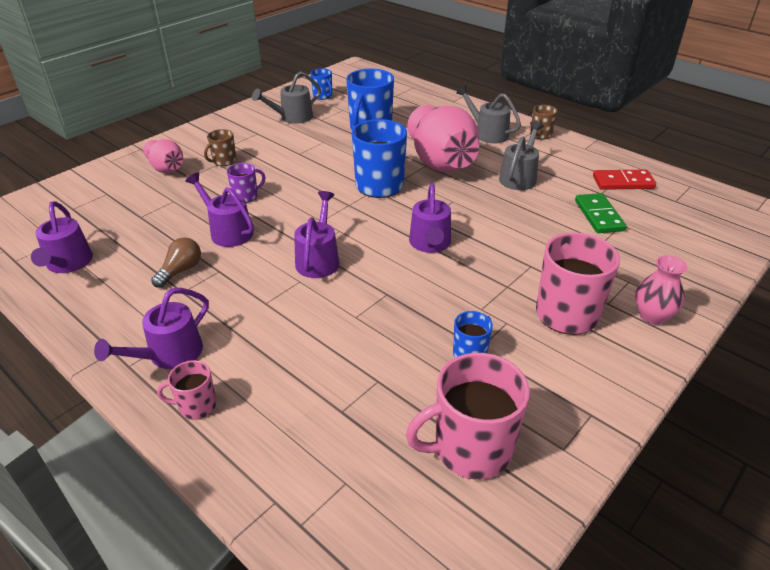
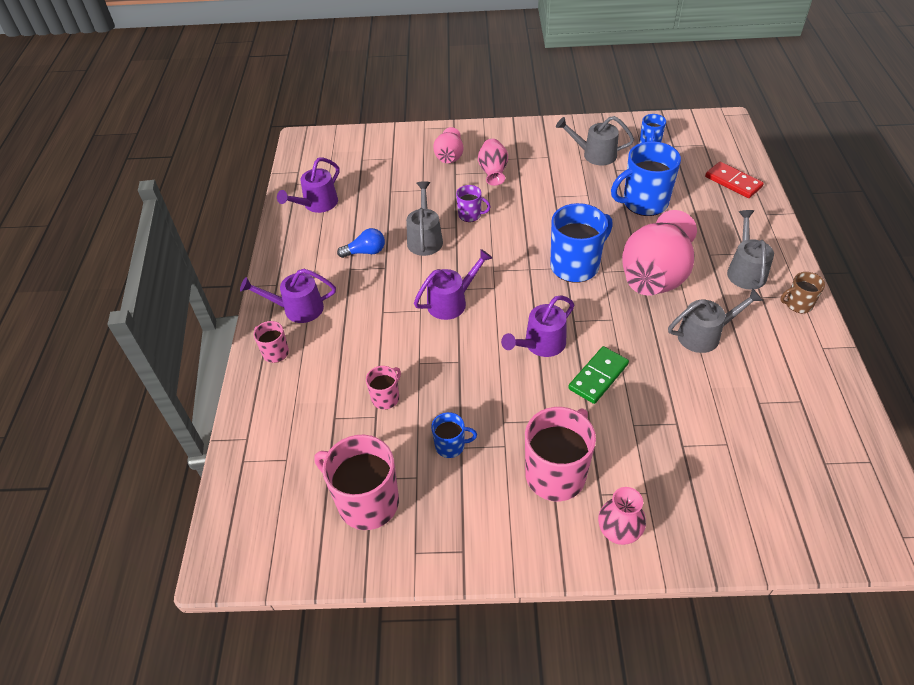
camera: 50 degrees right, 10 degrees up
(180, 271) = (365, 252): brown light bulb -> blue light bulb
(224, 161) = (493, 172): brown mug -> pink vase
(227, 231) = (425, 238): purple watering can -> grey watering can
(366, 360) = (386, 398): none -> pink mug
(598, 215) = (718, 421): green domino -> green domino (598, 376)
(623, 182) = (800, 408): red domino -> red domino (733, 182)

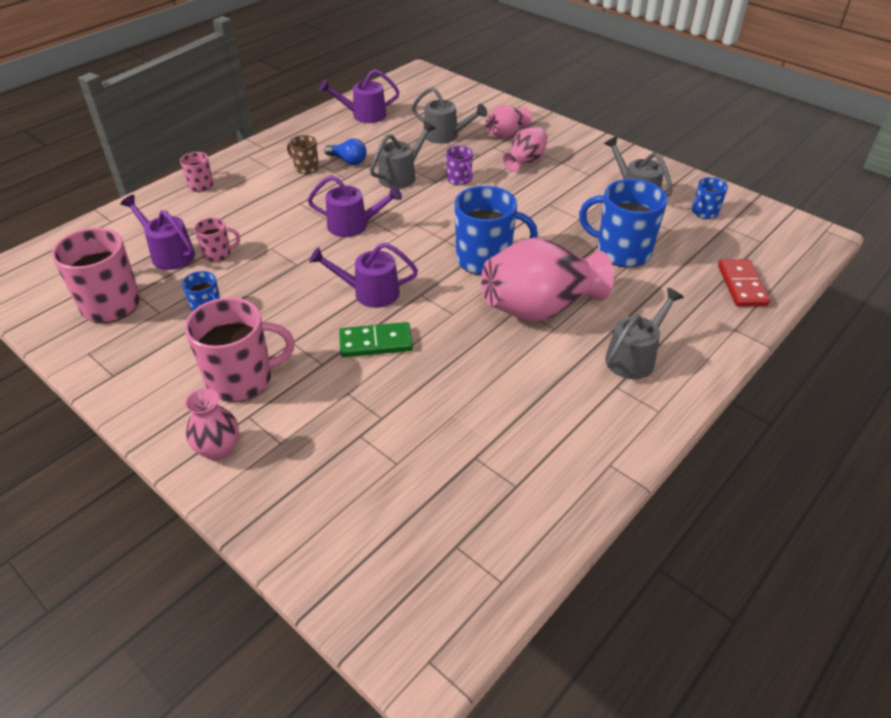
camera: 40 degrees right, 5 degrees down
(297, 309) = (252, 168): purple watering can -> purple watering can (168, 253)
(705, 335) = (512, 376): grey watering can -> grey watering can (446, 136)
(798, 304) = (643, 416): brown mug -> brown mug (306, 168)

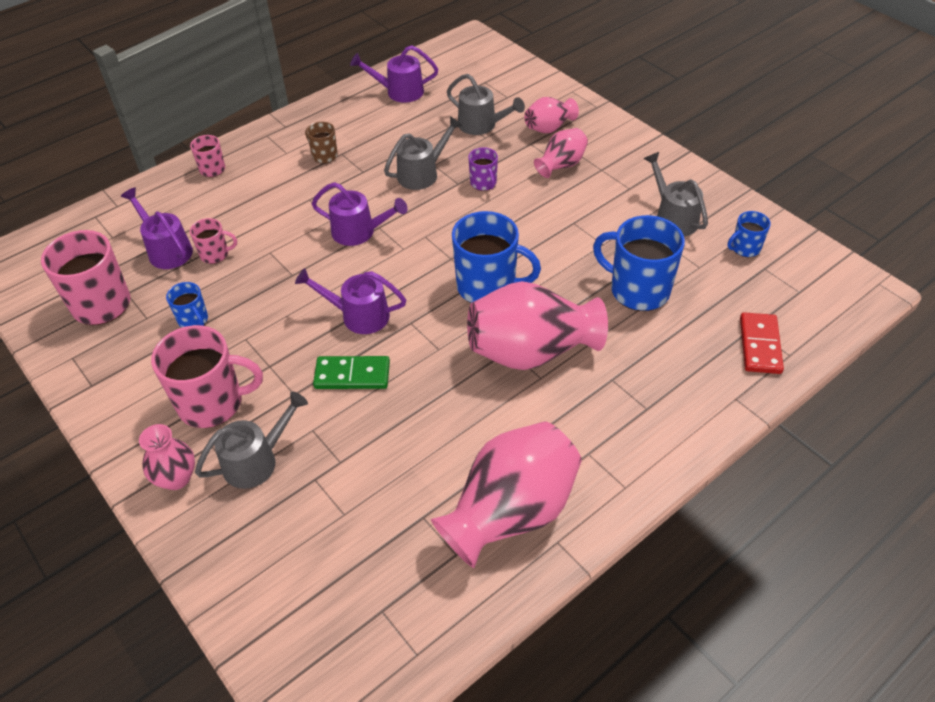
camera: 10 degrees right, 5 degrees up
(348, 161) = (370, 150): blue light bulb -> none
(558, 444) = (510, 512): none -> pink vase
(634, 357) = (617, 420): grey watering can -> grey watering can (257, 460)

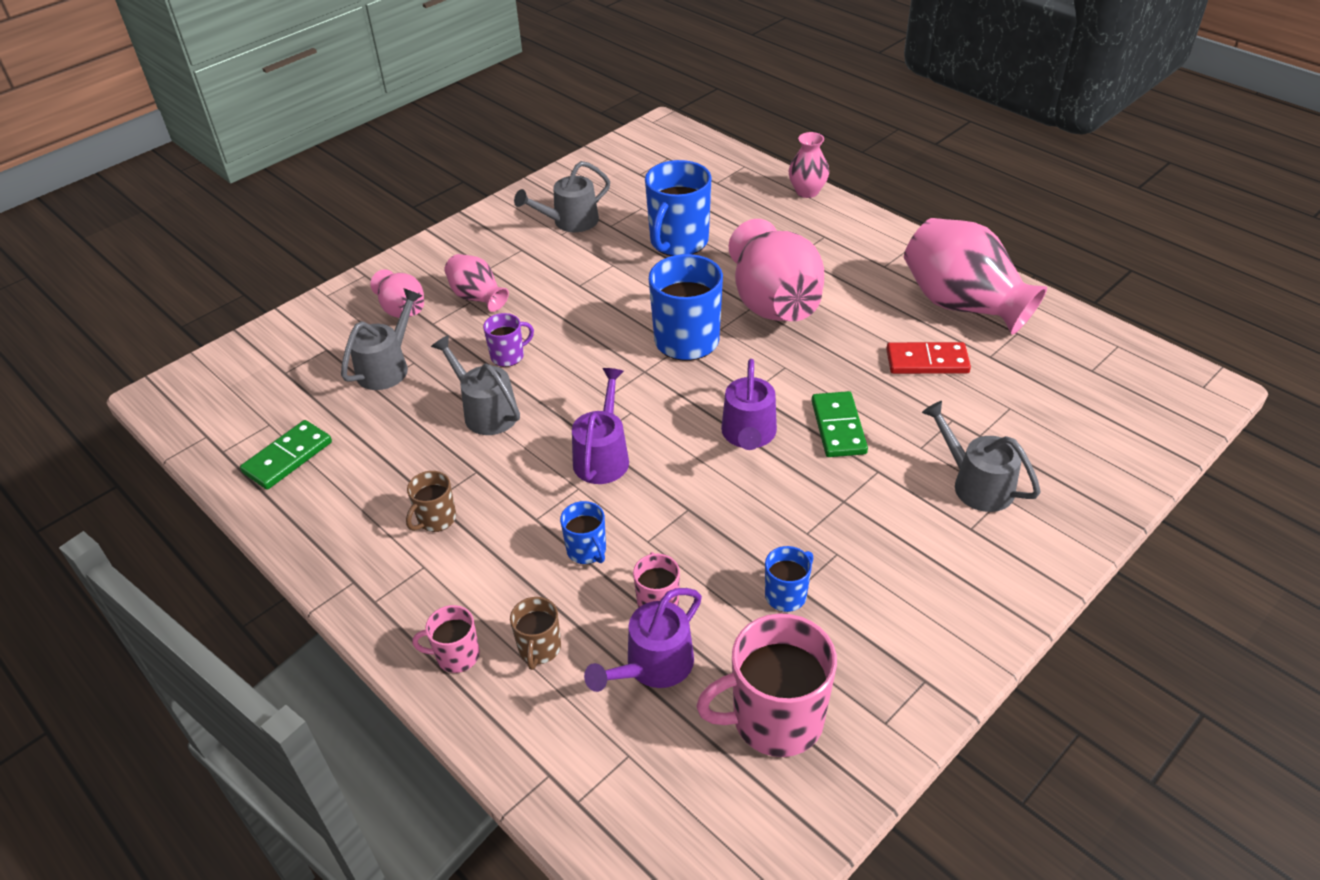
camera: 95 degrees left, 5 degrees down
(176, 478) = (1025, 548): pink vase -> pink vase (807, 191)
(202, 201) = (539, 648): none -> brown mug
(212, 403) = (913, 541): pink mug -> none
(399, 92) = (288, 457): purple watering can -> green domino
(745, 248) = (613, 182): blue mug -> blue mug (587, 550)
(759, 345) = (737, 179): red domino -> red domino (927, 361)

